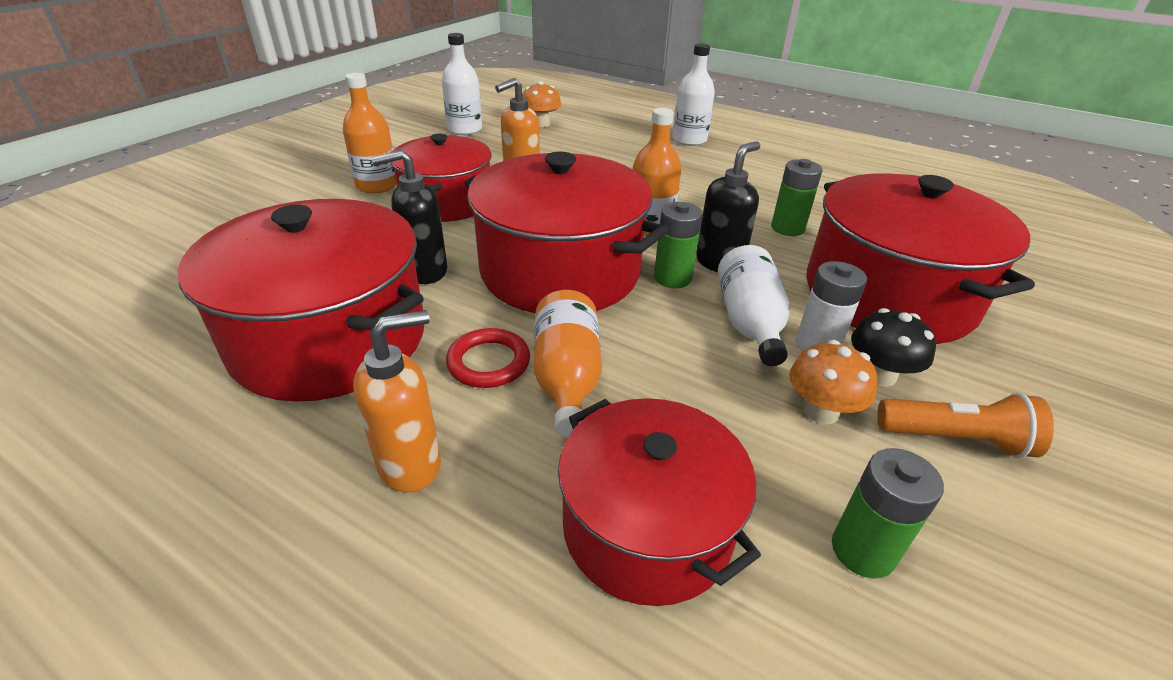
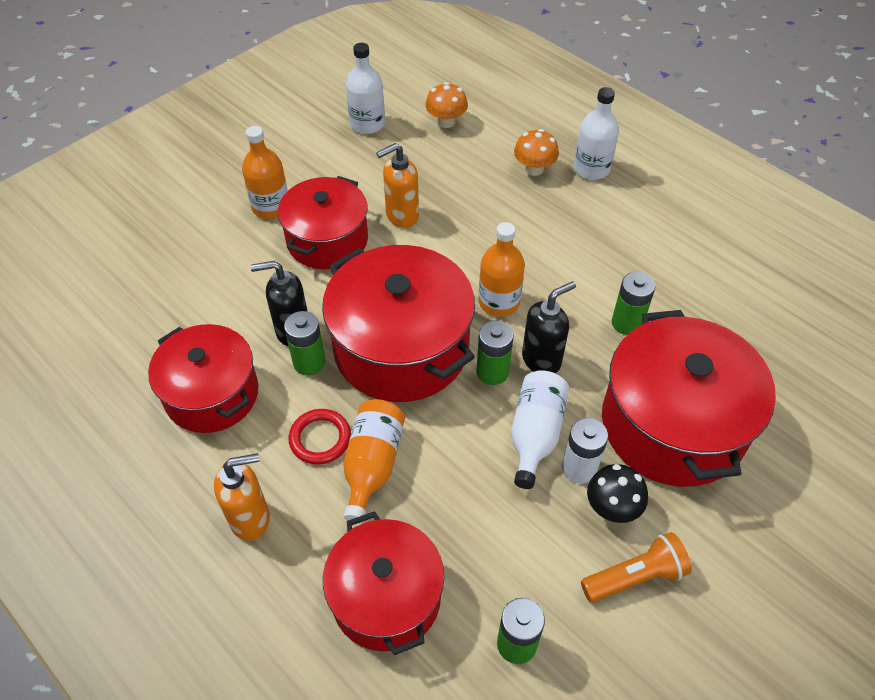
camera: 15 degrees right, 15 degrees up
(330, 339) = (212, 394): red pot -> red pot, size x0.67
(453, 295) = (309, 362): none -> green battery
(821, 411) = (547, 531): orange mushroom -> orange mushroom (534, 169)
(956, 439) = (635, 577): orange flashlight -> orange flashlight turned 45 degrees counterclockwise

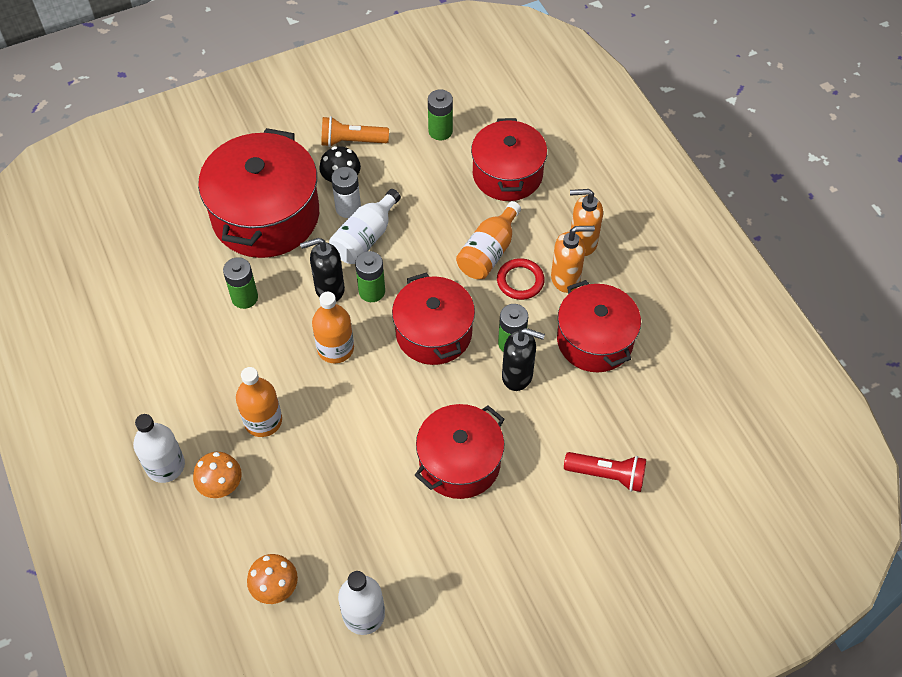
camera: 160 degrees left, 5 degrees up
(178, 268) = (607, 475): none -> red flashlight
(271, 207) = (503, 523): orange bottle -> orange bottle (263, 421)
(401, 216) = (379, 468): orange soap dispenser -> orange soap dispenser (566, 279)
(401, 348) = (433, 333): red pot -> red pot, size x0.67

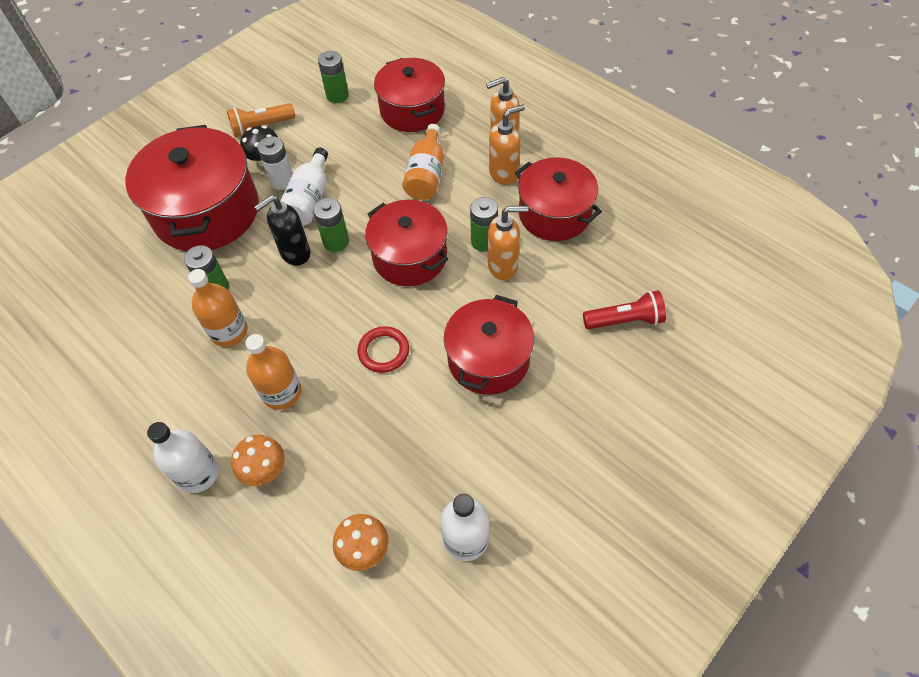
camera: 20 degrees left, 0 degrees up
(335, 348) = (324, 302): orange bottle -> orange bottle (229, 332)
(518, 376) = (503, 266): black soap dispenser -> orange soap dispenser
(520, 281) = (465, 189): red ring -> red ring (383, 351)

